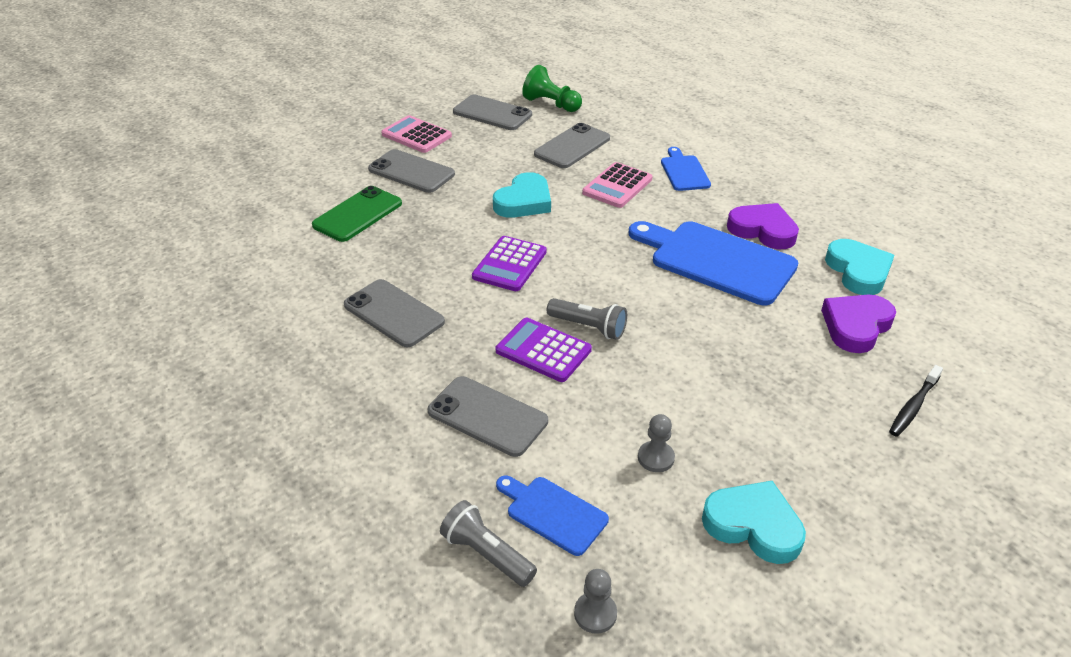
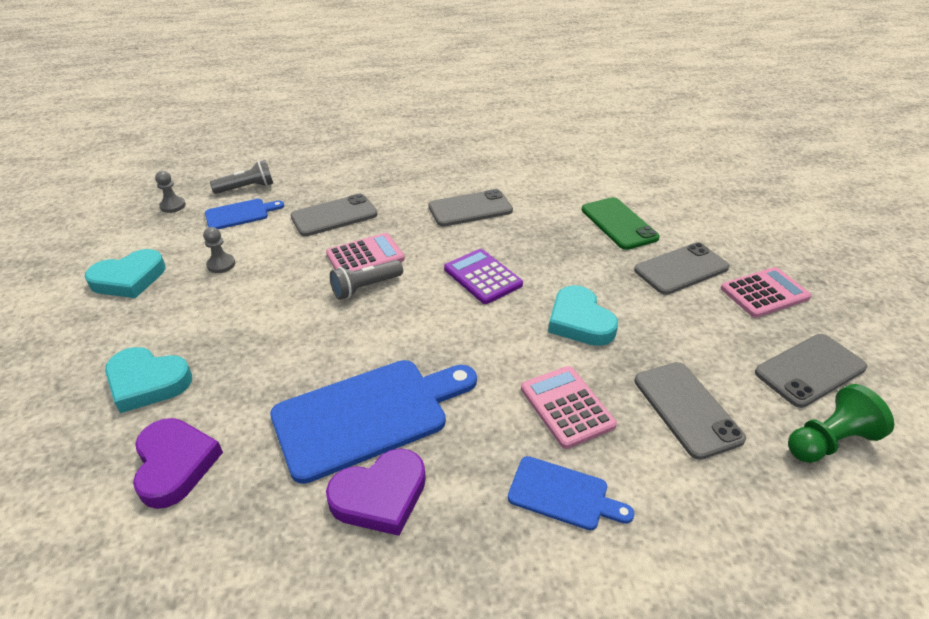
camera: 120 degrees right, 0 degrees up
(543, 350) = (365, 257): purple calculator -> pink calculator
(858, 271) = (230, 540): turquoise heart -> turquoise heart (147, 382)
(913, 406) = (67, 430): black toothbrush -> none

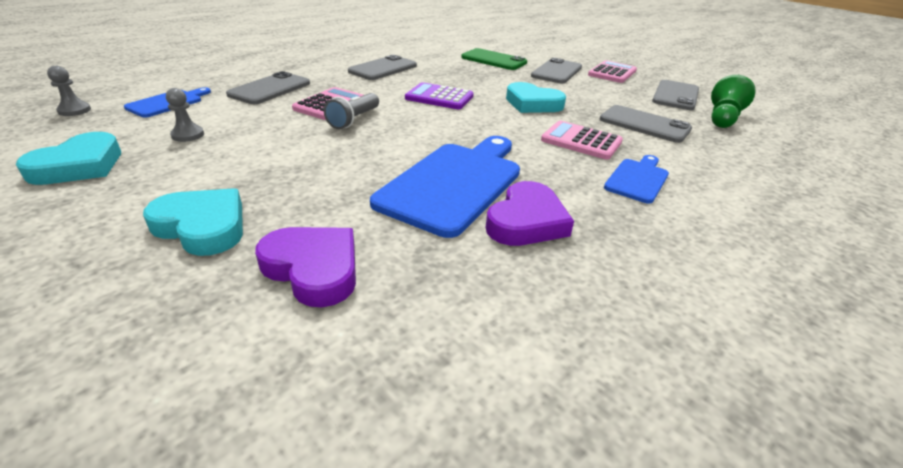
camera: 35 degrees left, 5 degrees down
(147, 382) = (202, 226): turquoise heart -> turquoise heart turned 135 degrees counterclockwise
(247, 188) = (154, 87): grey flashlight -> none
(563, 494) = (638, 179): blue cutting board -> blue cutting board turned 45 degrees counterclockwise

